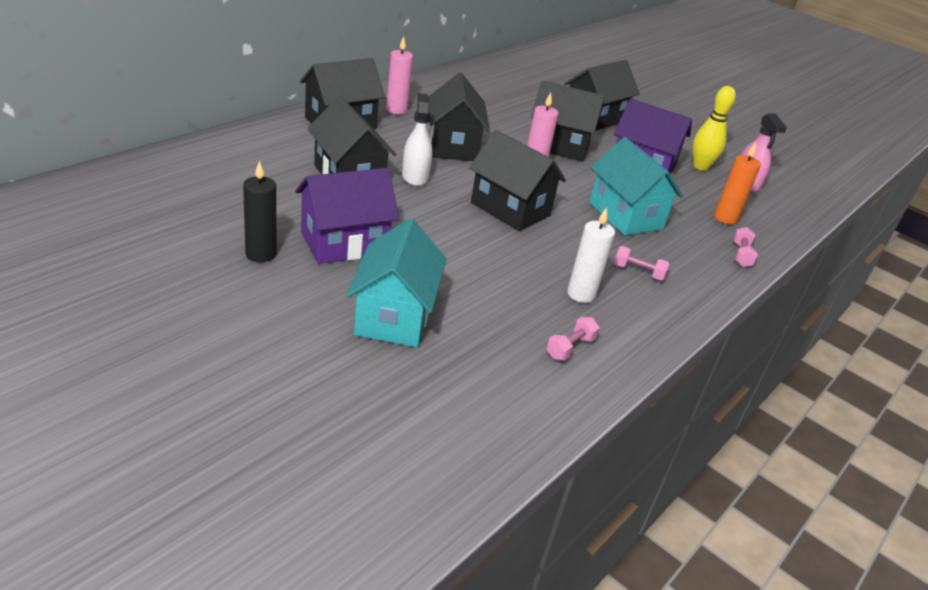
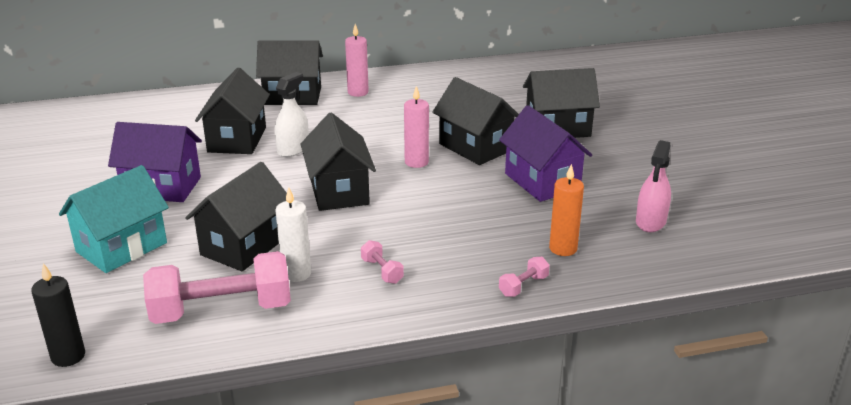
camera: 40 degrees right, 5 degrees down
(261, 254) = (94, 181): black candle -> black candle (68, 356)
(453, 146) = (366, 130): black house -> black house (244, 246)
(570, 348) = (222, 310): pink dumbbell -> pink dumbbell, size x2.38
(625, 216) = (448, 221): turquoise house -> none
(700, 167) = (616, 195): yellow bowling pin -> none

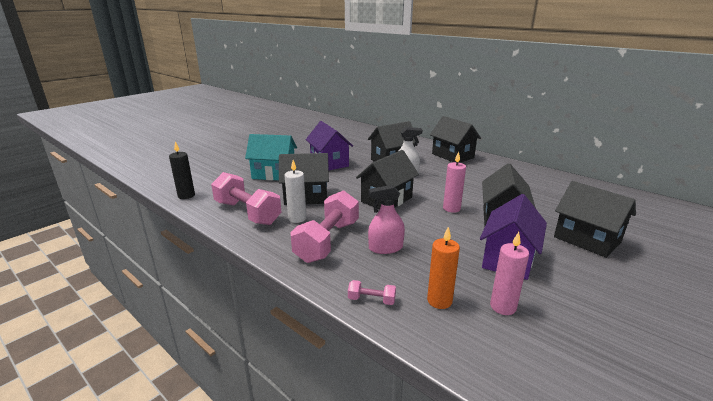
camera: 55 degrees right, 5 degrees down
(358, 92) = (489, 167): pink candle -> pink candle (503, 307)
(382, 271) = (327, 241): pink dumbbell -> pink dumbbell, size x2.38
(651, 221) = (544, 335): pink spray bottle -> pink spray bottle (385, 248)

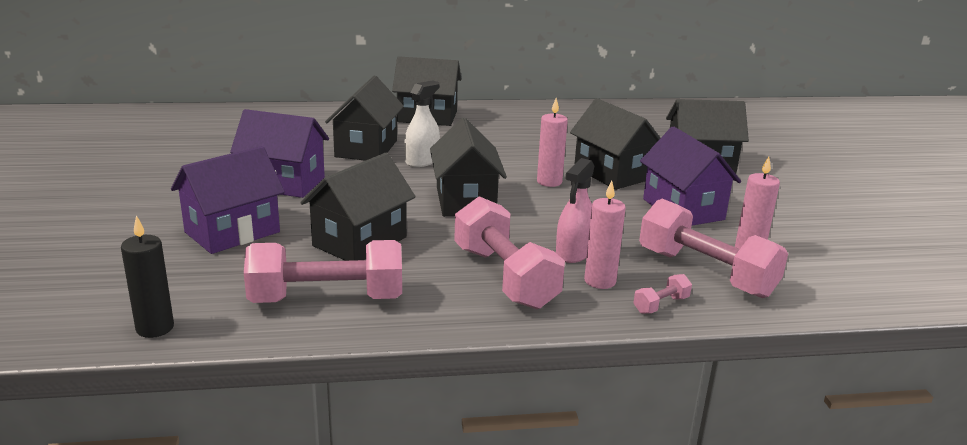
camera: 50 degrees left, 0 degrees up
(274, 174) = (232, 232): turquoise house -> purple house
(297, 218) = (412, 272): white candle -> none
(367, 268) = (600, 281): none -> pink candle
(439, 301) = (706, 273): orange candle -> pink dumbbell

